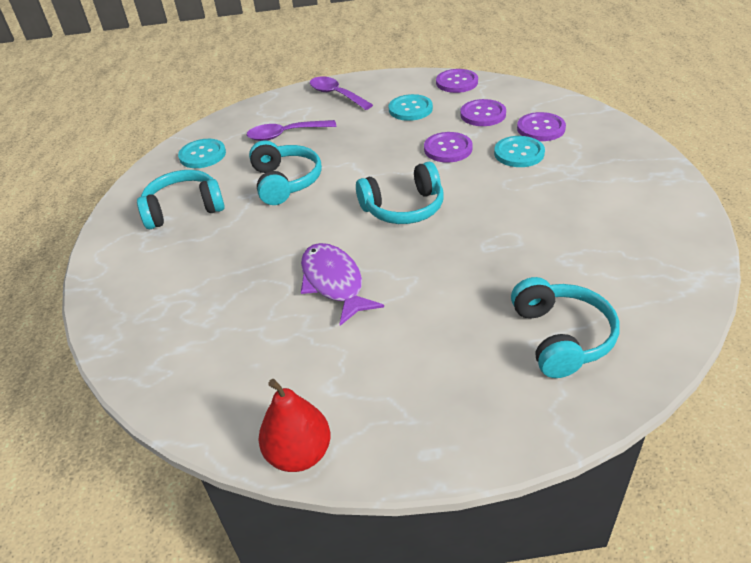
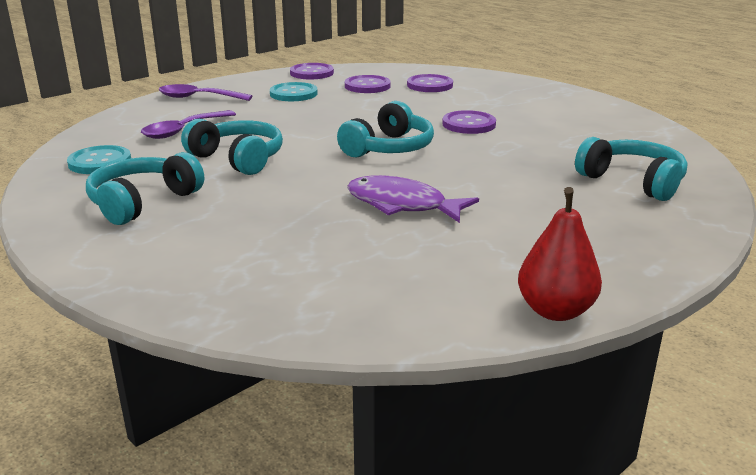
camera: 40 degrees left, 15 degrees down
(448, 149) = (370, 109): purple button -> purple button (469, 124)
(519, 153) = (435, 100): turquoise button -> none

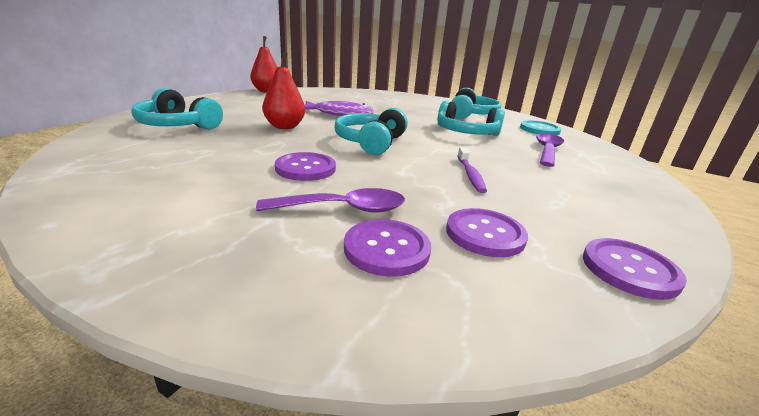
camera: 160 degrees right, 0 degrees up
(198, 98) = (631, 189): purple spoon -> purple spoon (343, 209)
(293, 94) = (552, 204): turquoise button -> none
(323, 113) = (470, 175): none -> purple toothbrush
(493, 176) = (284, 127): none -> red pear

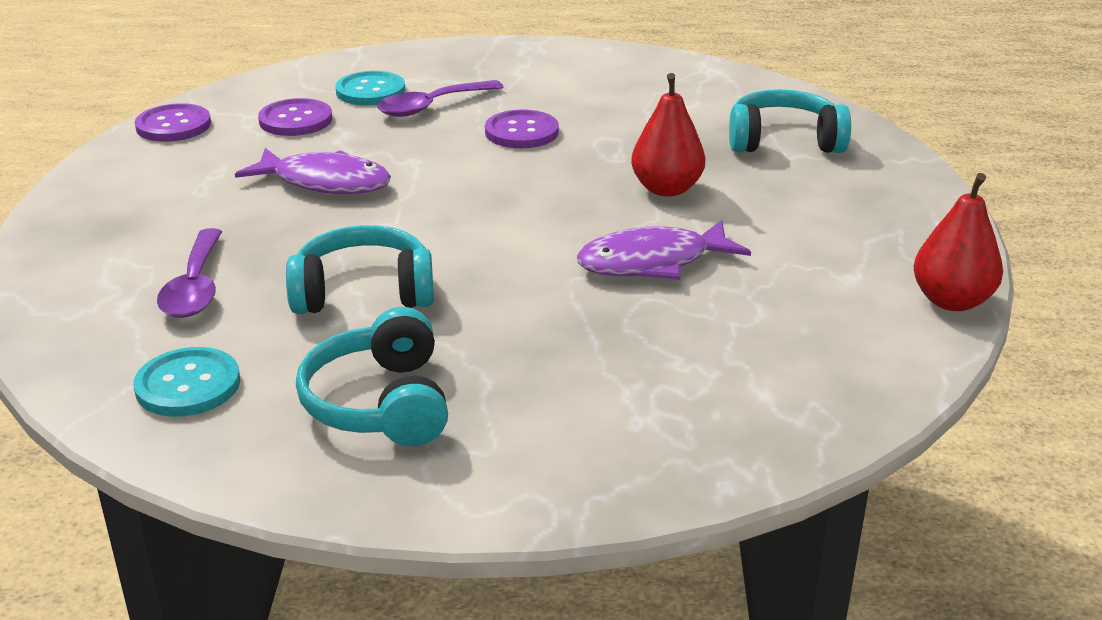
camera: 155 degrees right, 5 degrees up
(371, 142) = (502, 200): turquoise headphones -> none
(386, 249) = (370, 91): purple button -> turquoise button
(470, 175) = (325, 182): purple toothbrush -> purple fish

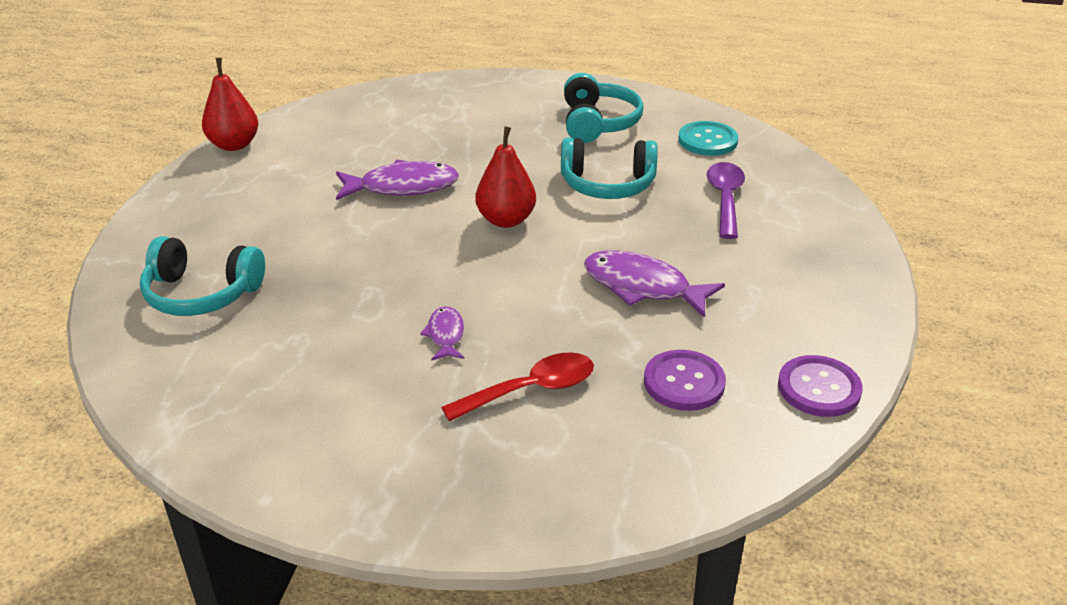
camera: 170 degrees left, 5 degrees up
(370, 91) = (600, 430): turquoise button -> none
(432, 106) = (530, 390): purple spoon -> red spoon
(521, 132) = (445, 335): purple button -> purple fish
(666, 189) = (350, 249): red pear -> red pear (506, 220)

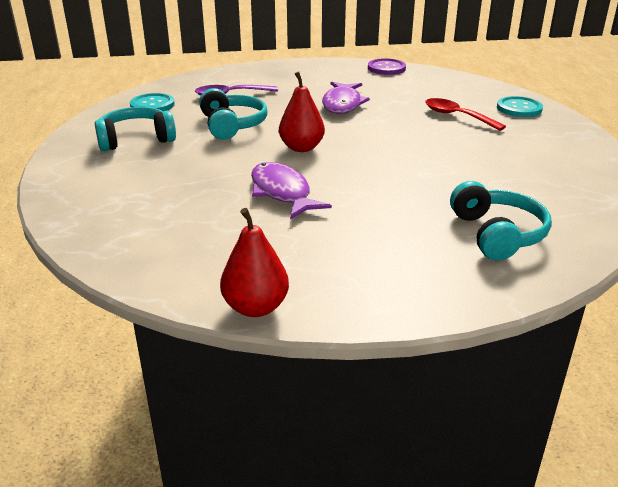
camera: 110 degrees left, 5 degrees down
(445, 335) = (440, 143): purple fish -> none
(524, 485) = (519, 108): none -> turquoise button
(684, 382) = (412, 89): purple button -> none

